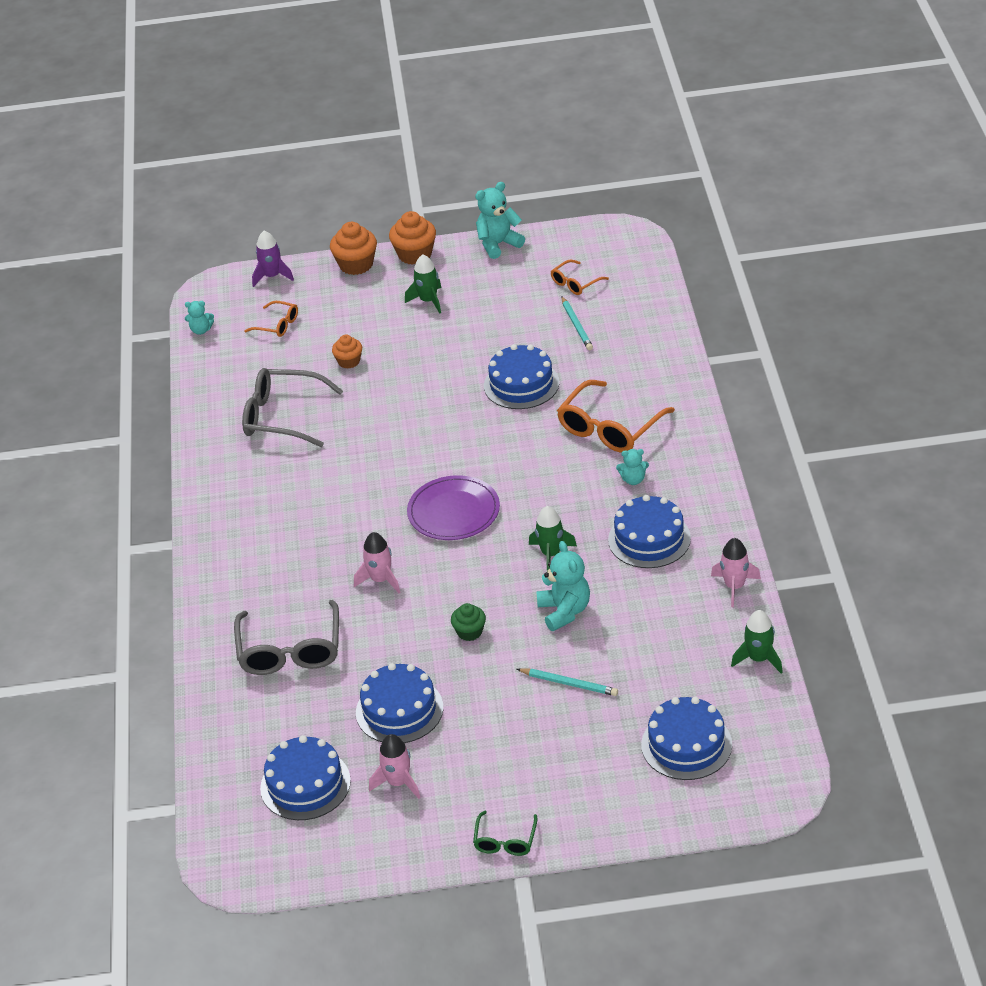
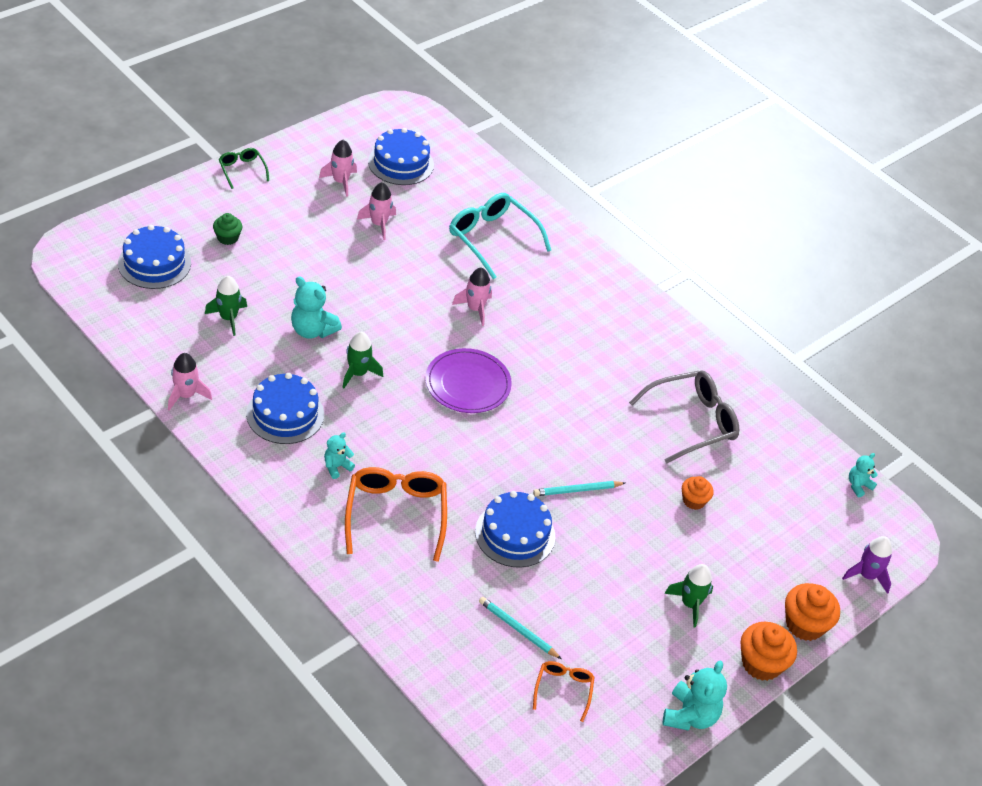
camera: 135 degrees right, 5 degrees up
(277, 325) = (799, 518): orange glasses -> none
(290, 650) = (492, 239): grey glasses -> turquoise glasses
(399, 710) = (379, 224): blue cake -> pink rocket
(469, 632) = (373, 292): green cupcake -> green cupcake (227, 238)
(569, 684) = (270, 278): turquoise pencil -> turquoise pencil (577, 490)
(758, 659) = (133, 342): green rocket -> green rocket (228, 318)

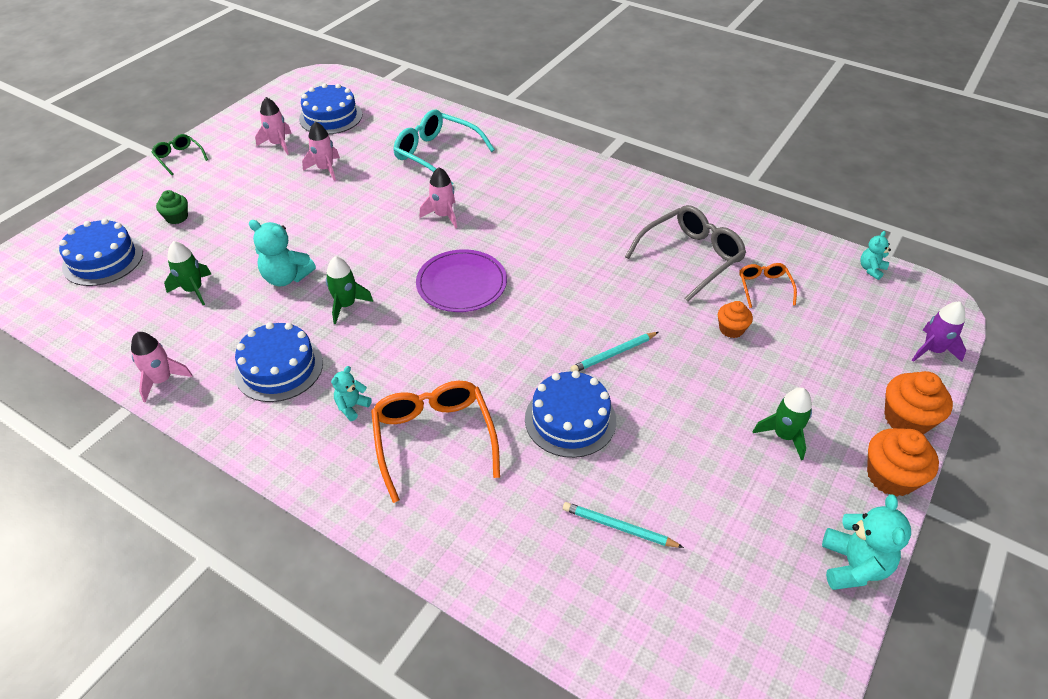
camera: 10 degrees left, 0 degrees up
(563, 689) = (702, 584): orange glasses -> orange glasses (764, 287)

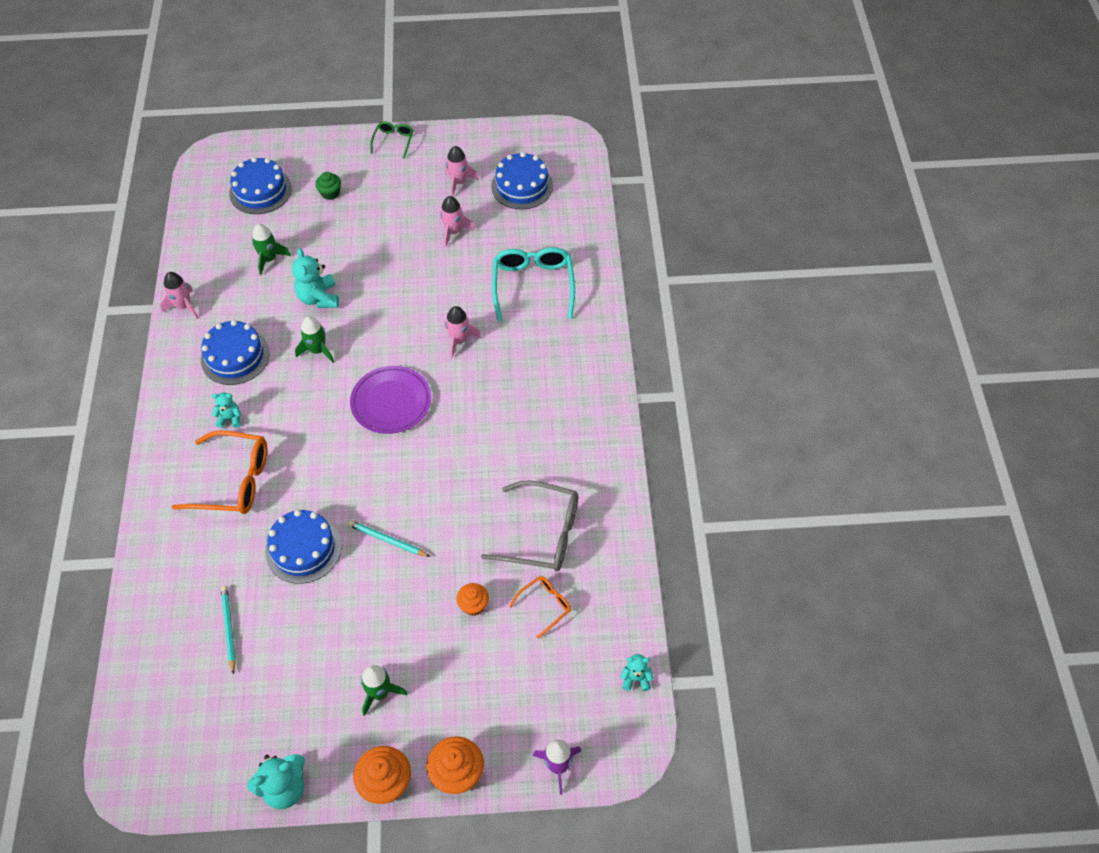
camera: 55 degrees right, 10 degrees up
(434, 439) = (234, 481): orange glasses -> orange glasses turned 60 degrees clockwise

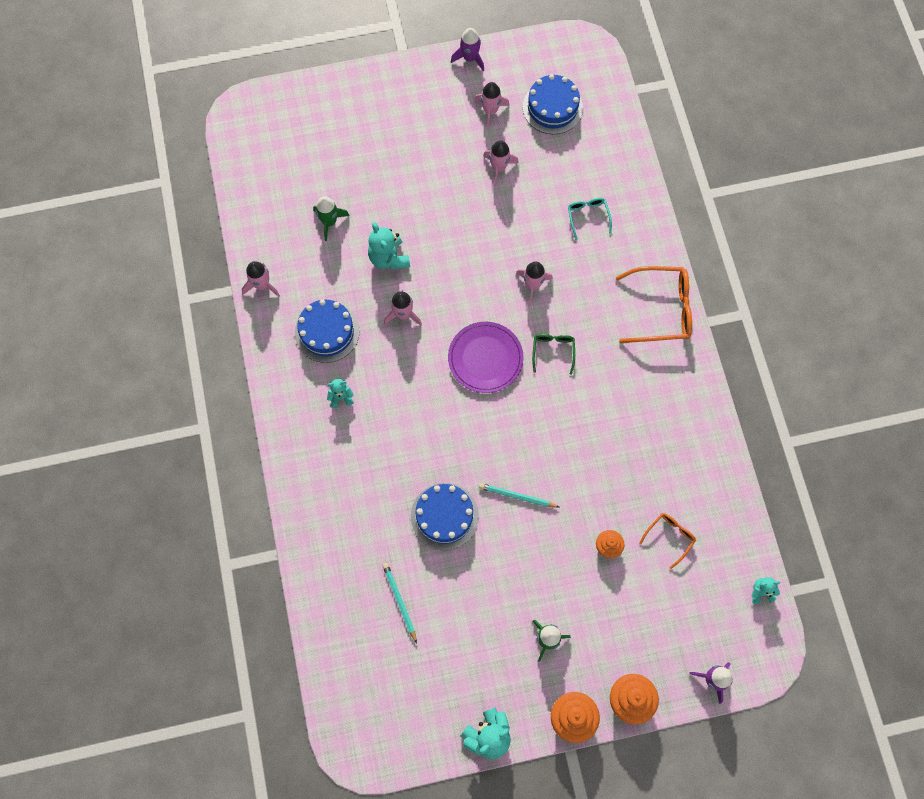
camera: 10 degrees left, 15 degrees up
(234, 481) = (363, 459): orange glasses -> orange glasses (661, 309)
(260, 191) = (299, 146): blue cake -> none
(318, 350) = (403, 314): green rocket -> pink rocket
(330, 193) = (368, 140): green cupcake -> none
(393, 141) = (415, 71): green glasses -> green glasses (553, 351)
(451, 136) = (470, 58): none -> purple rocket
(533, 285) = (588, 217): turquoise glasses -> turquoise glasses, size x0.53
(542, 534) = (652, 470): grey glasses -> none

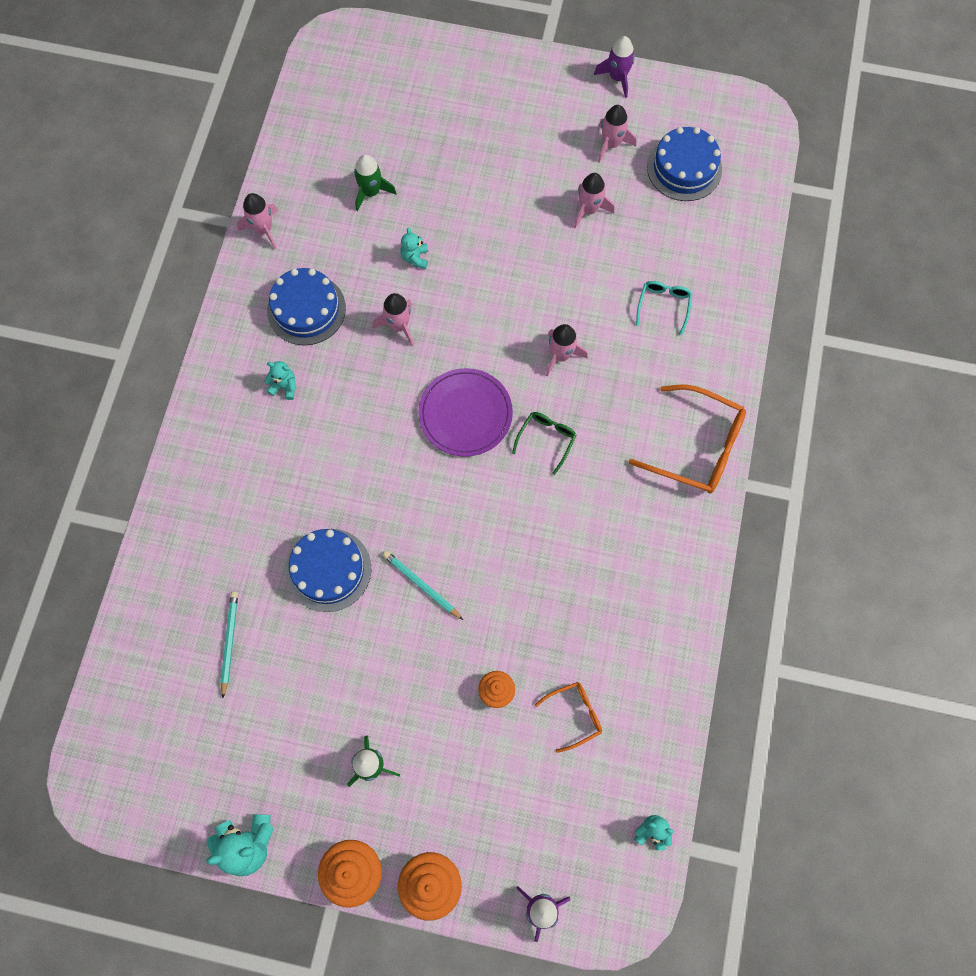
camera: 25 degrees right, 0 degrees up
(389, 258) = (415, 258): turquoise teddy bear -> turquoise teddy bear, size x0.58

